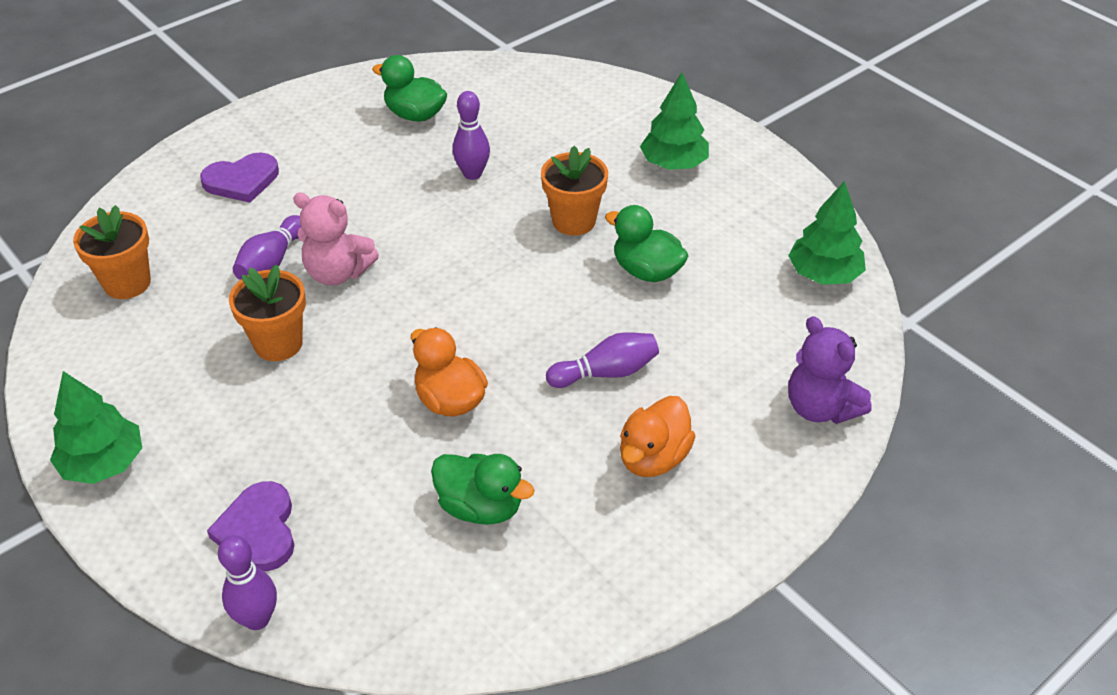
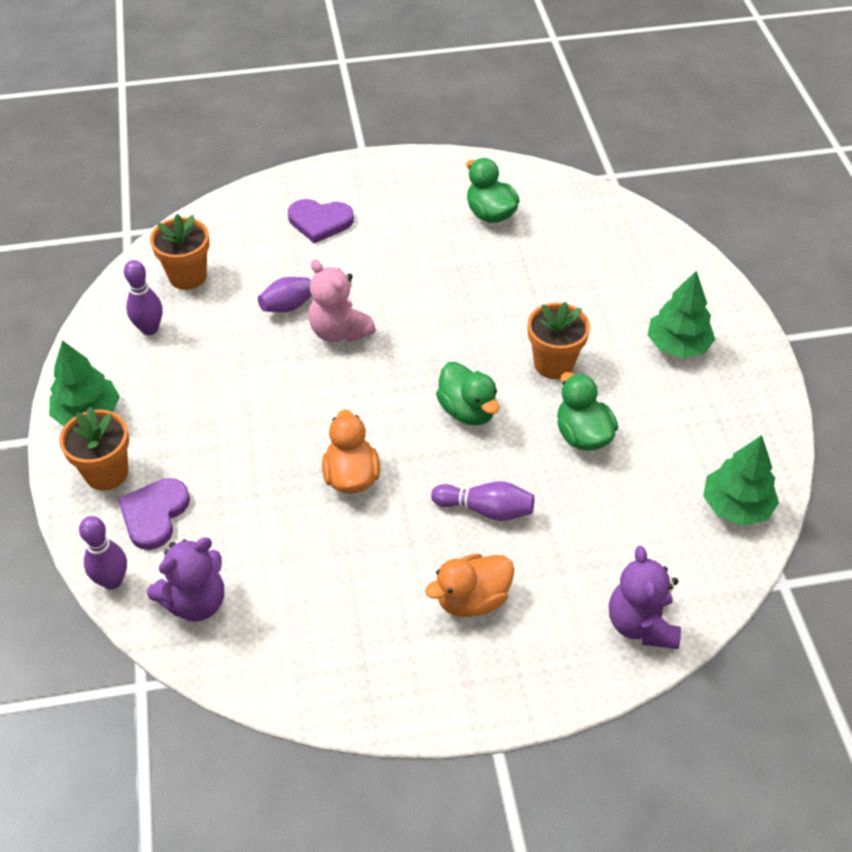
camera: 30 degrees right, 5 degrees up
(278, 343) = (259, 372): orange flower pot -> orange flower pot (106, 473)
(370, 594) = (195, 601): none -> purple teddy bear
(472, 174) = (500, 286): purple bowling pin -> purple bowling pin (149, 329)
(480, 507) = (315, 574): green duck -> green duck (467, 410)

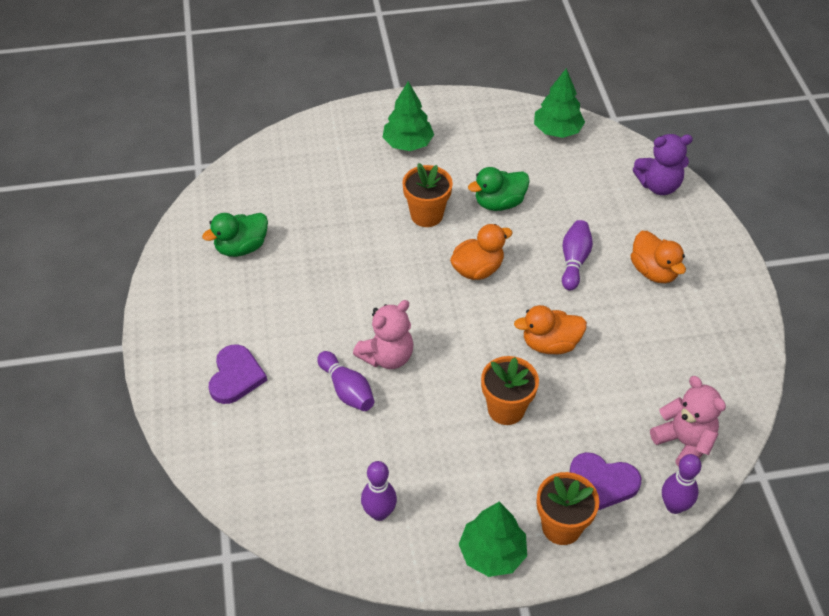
camera: 90 degrees left, 0 degrees up
(188, 276) = (305, 486): orange flower pot -> orange flower pot (506, 409)
(195, 601) = (684, 443): purple teddy bear -> pink teddy bear
(467, 410) = (477, 269): green duck -> orange duck

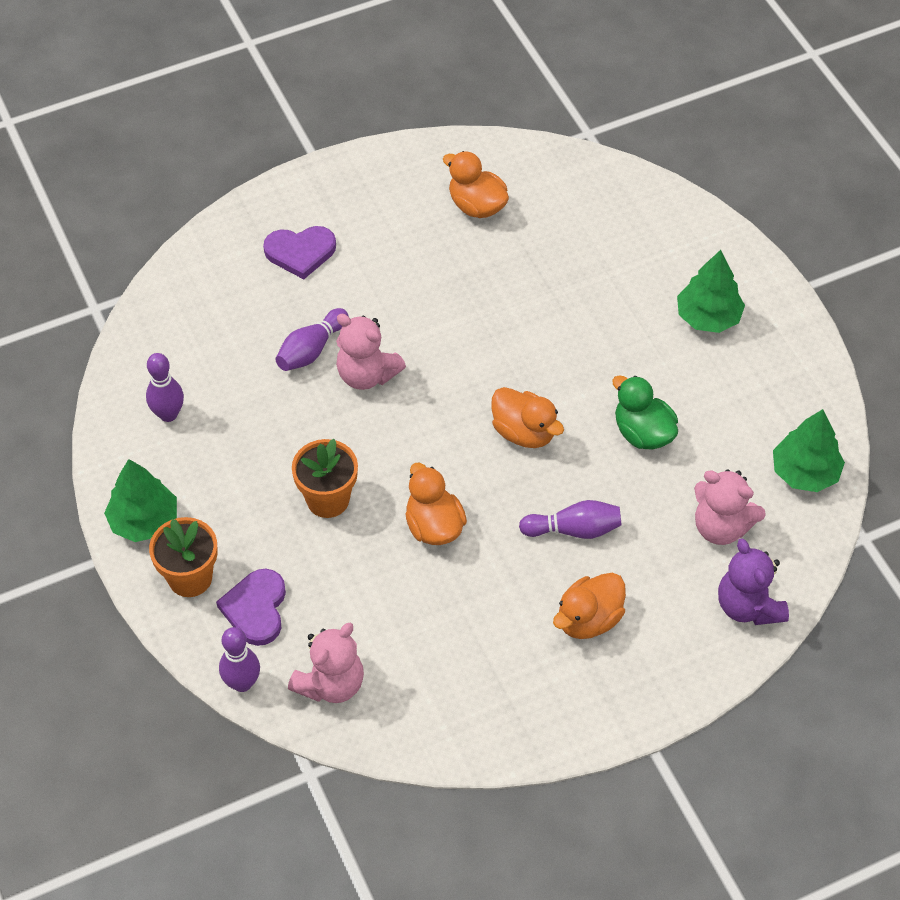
camera: 75 degrees right, 5 degrees up
(241, 247) = (476, 206): green duck -> orange duck
(426, 215) = (593, 363): orange flower pot -> none
(591, 182) = (721, 527): none -> pink teddy bear

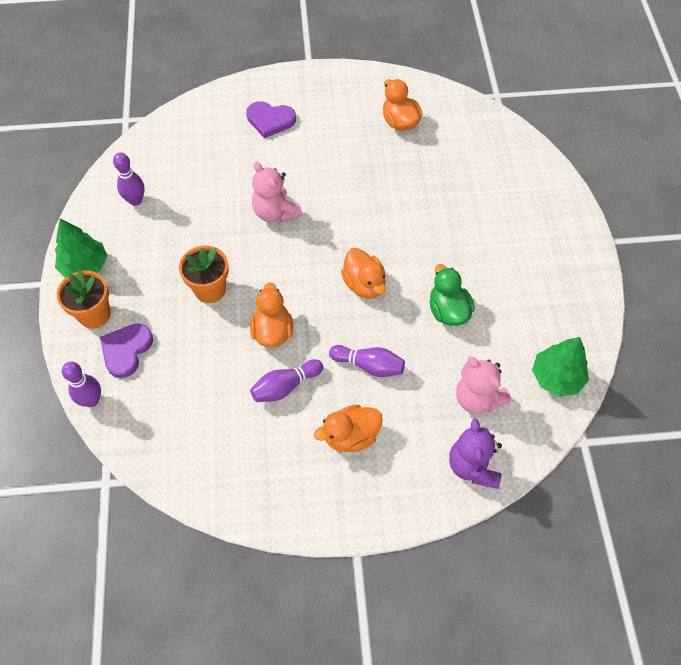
camera: 20 degrees right, 5 degrees up
(311, 350) = (247, 185): purple bowling pin -> purple bowling pin (285, 386)
(331, 683) = (150, 421): pink teddy bear -> none
(708, 317) = (529, 242): green tree -> none

